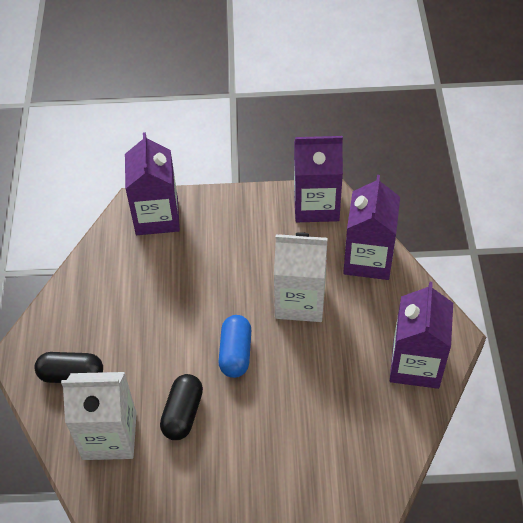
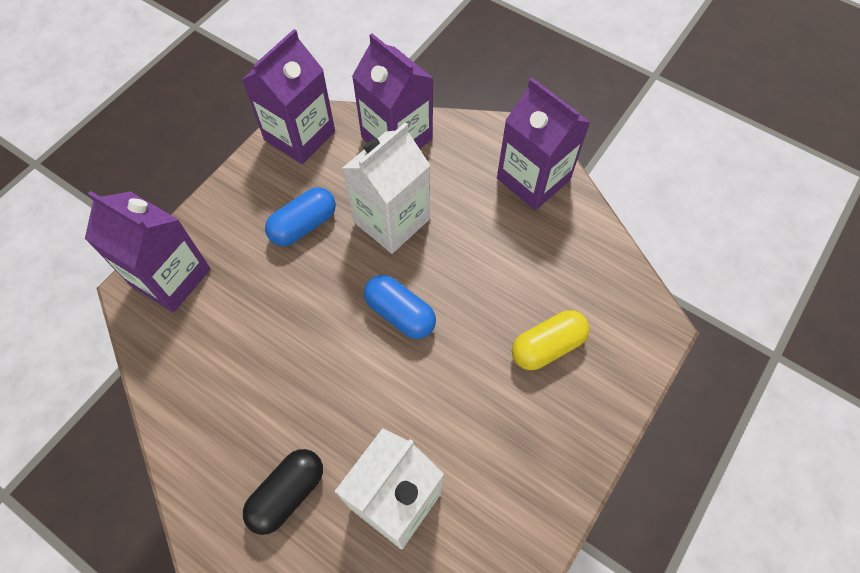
camera: 55 degrees left, 10 degrees up
(183, 414) = (428, 408): black capsule -> none
(252, 256) = (303, 225): none -> blue capsule
(286, 458) = (547, 346): none -> yellow capsule

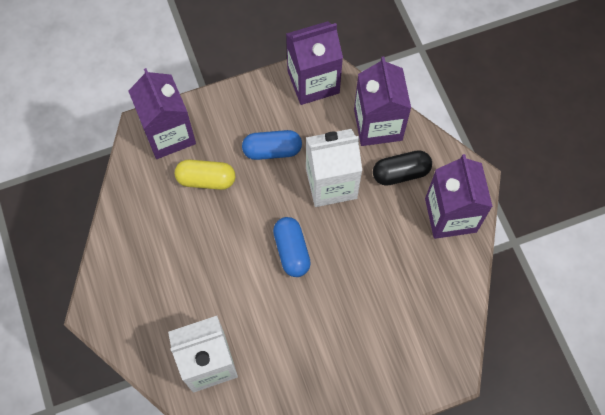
camera: 35 degrees right, 5 degrees up
(287, 493) = (151, 316): black capsule -> black capsule (401, 173)
(547, 346) = (369, 335): yellow capsule -> yellow capsule (206, 179)

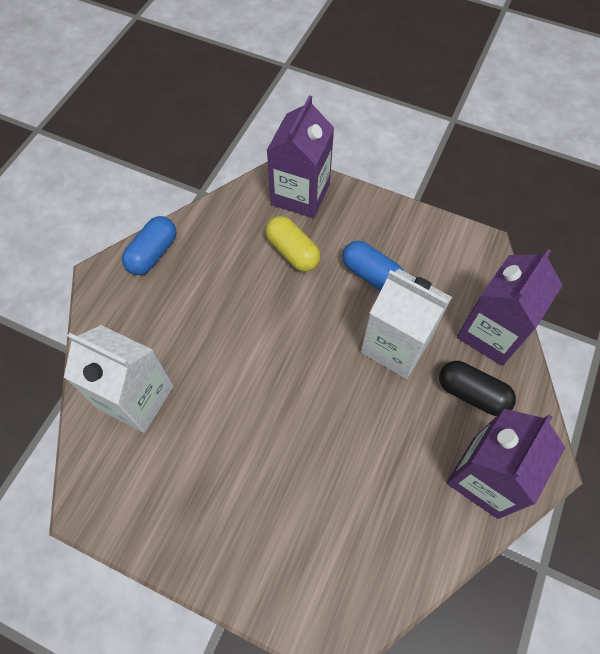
camera: 45 degrees right, 5 degrees down
(292, 251) = (301, 371): blue capsule -> blue capsule (153, 253)
(313, 82) = (465, 250): purple carton -> none

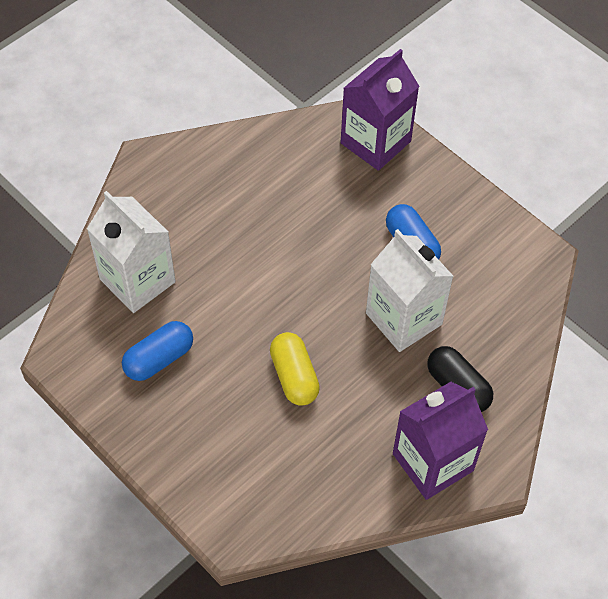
camera: 20 degrees right, 5 degrees down
(153, 253) = (203, 154): blue capsule -> blue capsule (159, 359)
(292, 252) = (341, 197): yellow capsule -> yellow capsule (294, 376)
(491, 332) = (507, 340): purple carton -> none

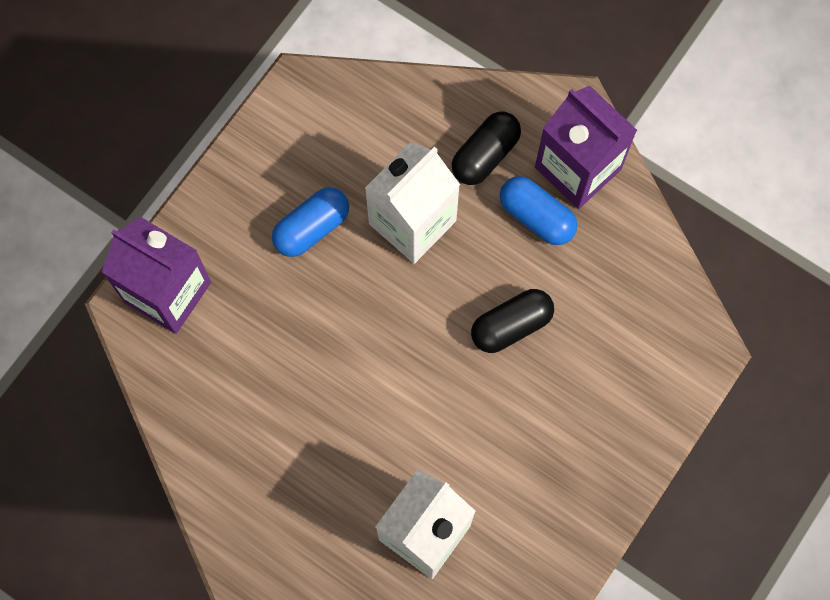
camera: 100 degrees left, 15 degrees up
(159, 359) = (523, 479): blue capsule -> blue capsule (536, 217)
(294, 376) = (511, 326): yellow capsule -> black capsule

